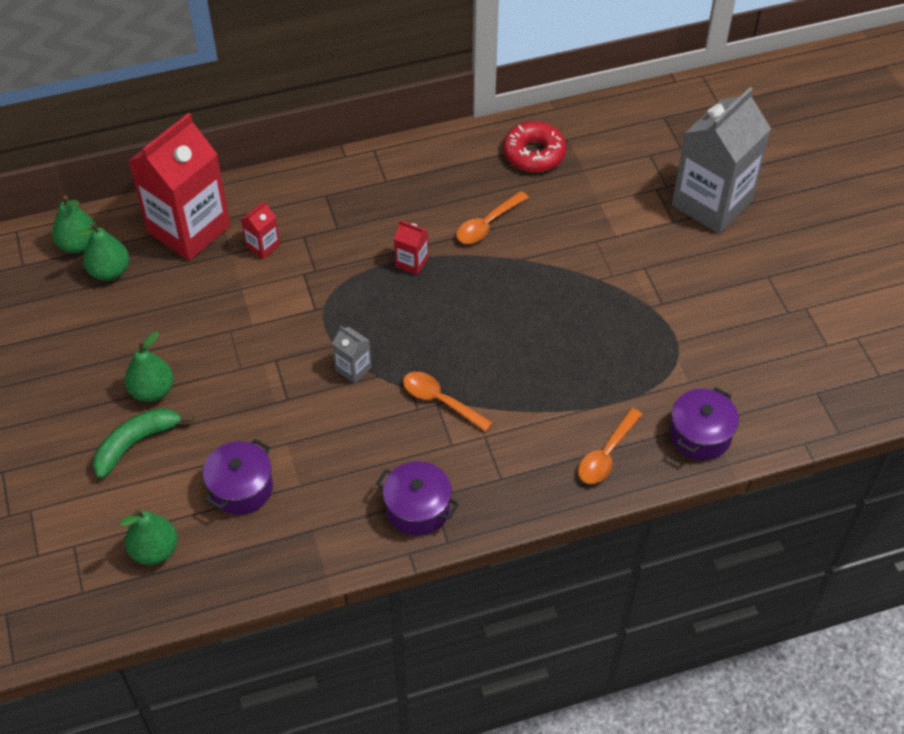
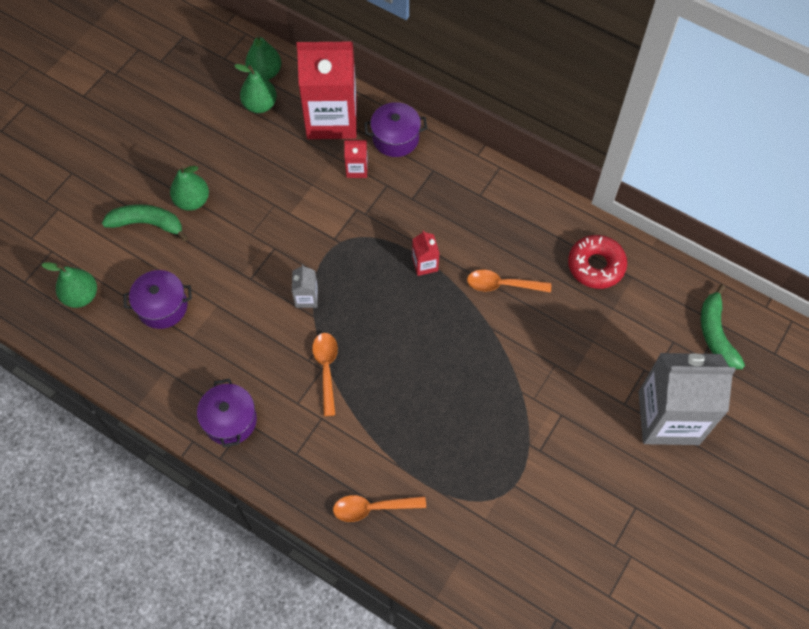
camera: 50 degrees right, 10 degrees up
(668, 125) = (715, 334): none -> green banana
(700, 435) = (443, 560): purple pot -> purple pot (395, 138)

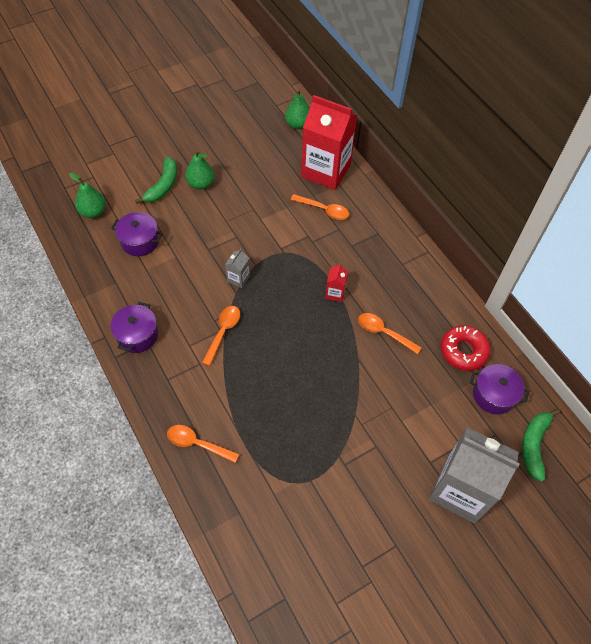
camera: 25 degrees right, 5 degrees down
(147, 223) = (163, 186): green banana -> green banana turned 75 degrees clockwise
(260, 105) = (282, 143): green pear -> none
(357, 169) = (324, 210): red carton -> orange spoon
(395, 138) = (363, 201): purple pot -> purple pot (493, 395)

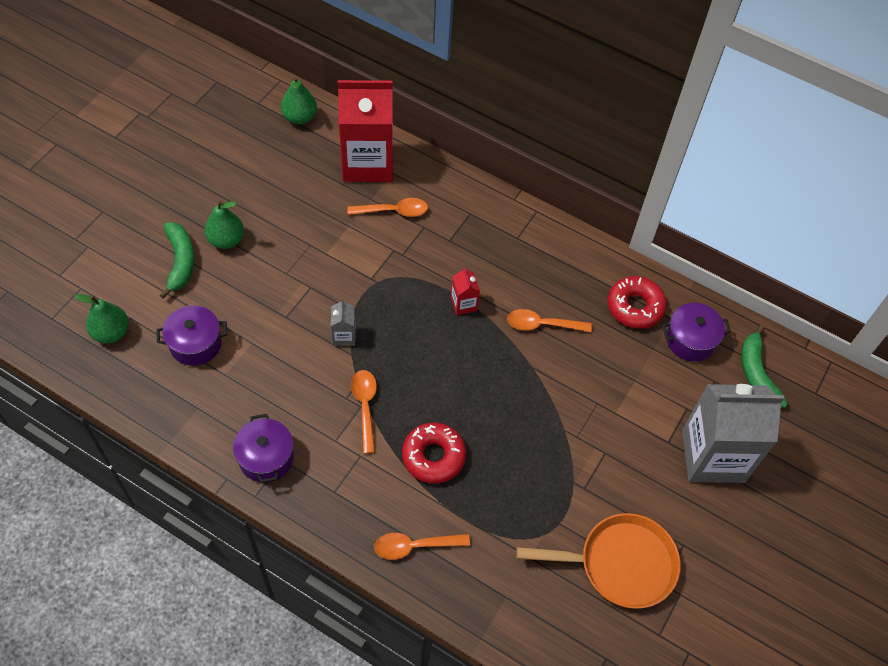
camera: 30 degrees left, 0 degrees up
(249, 388) = (433, 456): none -> red donut
(338, 534) = (620, 564): none -> orange pan

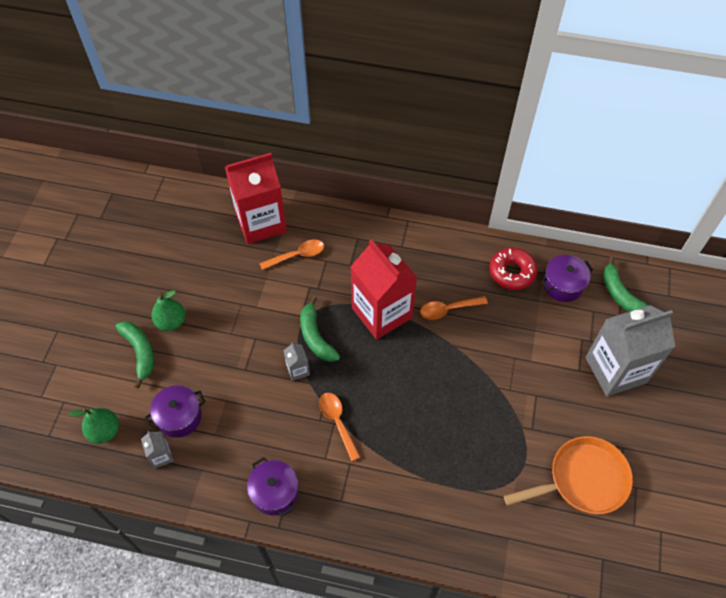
camera: 15 degrees left, 0 degrees up
(160, 378) = (161, 456): none -> grey carton
(300, 117) = (192, 202): green pear -> none
(378, 306) = (315, 336): none -> green banana
(414, 546) = (422, 523): orange spoon -> none
(433, 456) = (407, 444): red donut -> none
(464, 304) = (381, 313): red carton -> red carton, size x2.44

